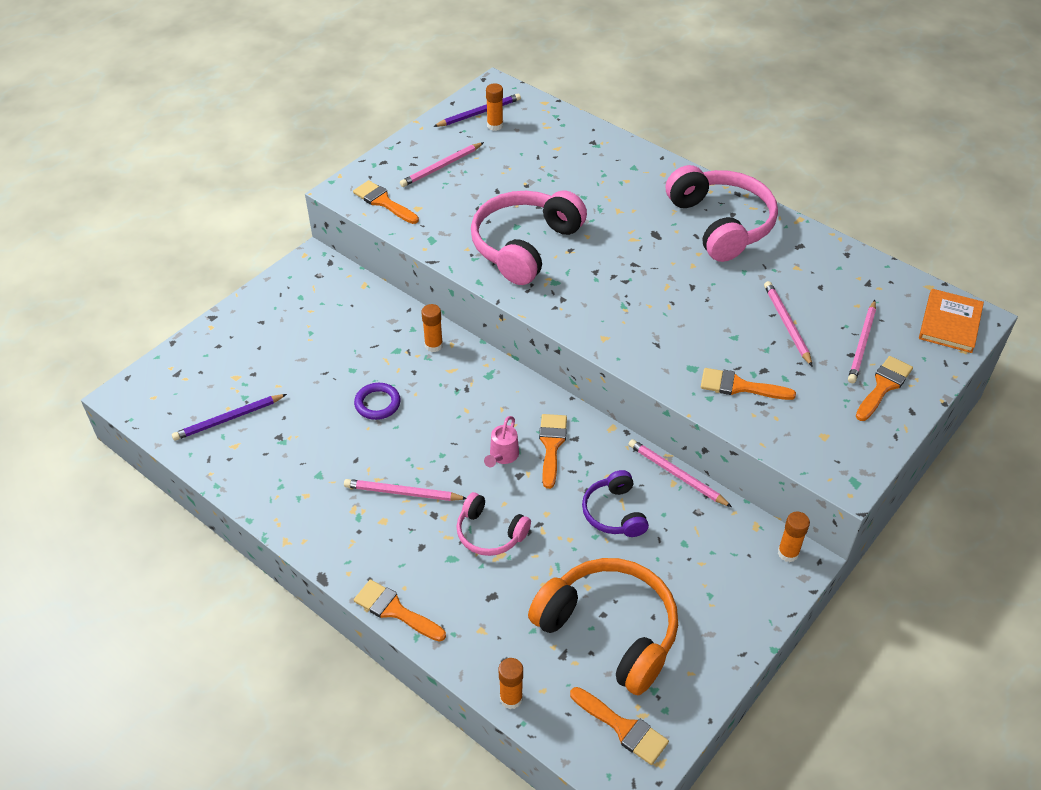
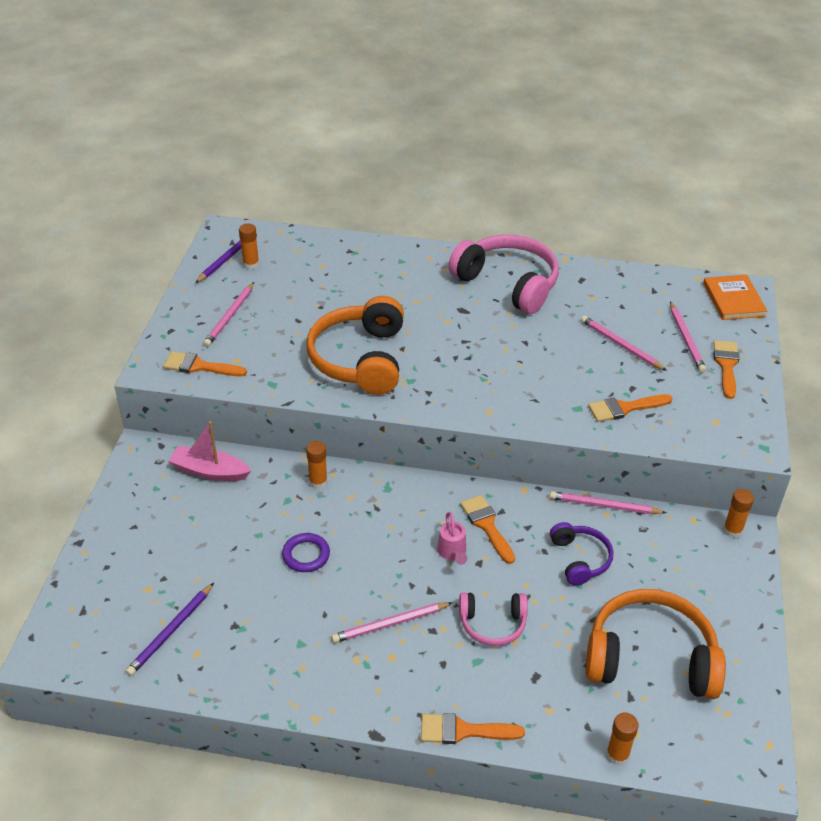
camera: 30 degrees left, 5 degrees down
(352, 300) = (209, 471): none -> pink boat
(524, 246) = (360, 359): pink headphones -> orange headphones
(614, 513) = (580, 559): purple headphones -> purple headphones turned 150 degrees counterclockwise
(623, 728) = (721, 732): orange brush -> none

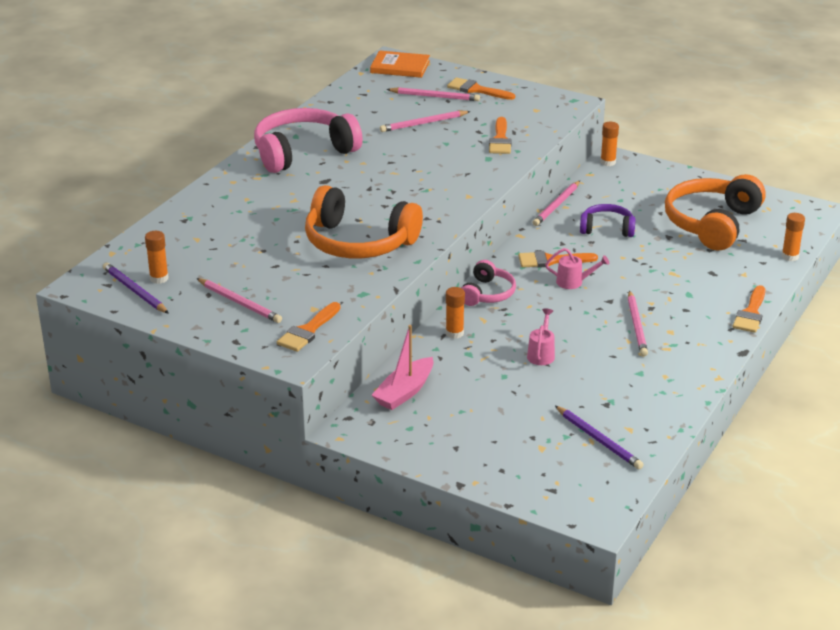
camera: 70 degrees left, 10 degrees down
(306, 555) = (541, 354): purple ring -> pink watering can
(492, 624) = (655, 280): pink headphones -> pink headphones (487, 293)

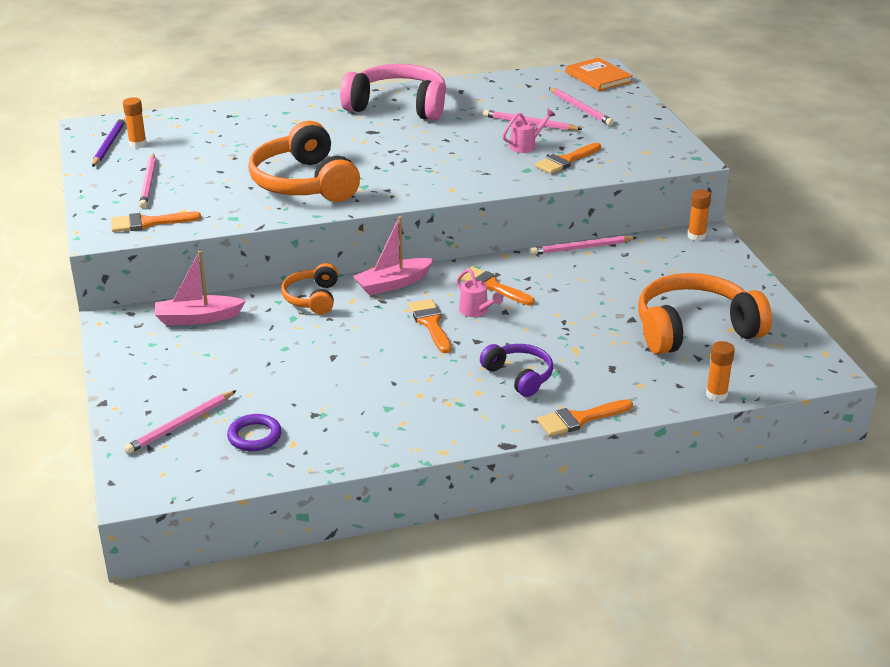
camera: 45 degrees right, 0 degrees up
(454, 333) = (312, 298): orange glue stick -> orange headphones
(476, 90) = (626, 117): orange brush -> orange brush (430, 323)
(487, 293) = (393, 284): pink headphones -> pink boat
(541, 354) = (342, 349): pink watering can -> pink watering can (526, 146)
(599, 440) = (254, 436): purple pencil -> purple ring
(607, 228) = (588, 286): purple headphones -> purple headphones (519, 376)
(637, 326) = (459, 372): pink pencil -> pink pencil (180, 425)

